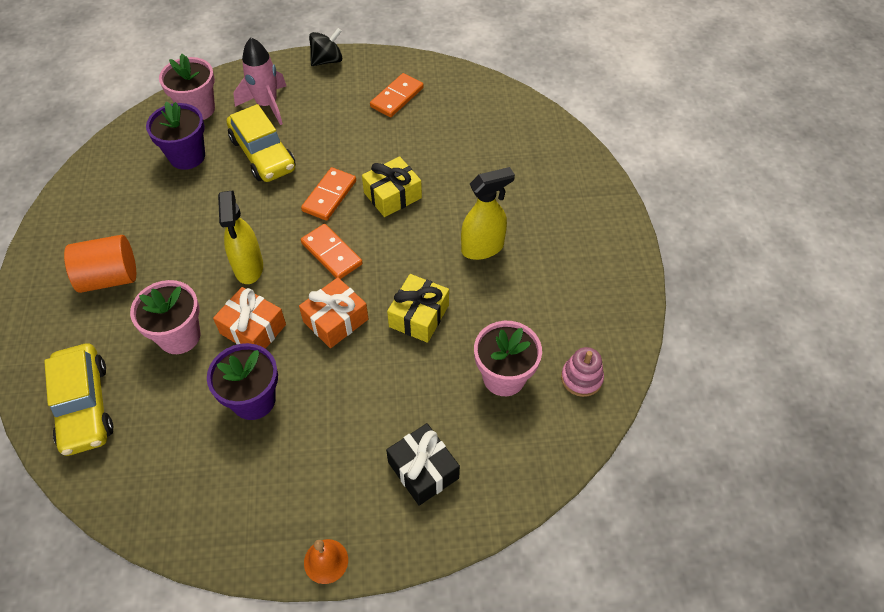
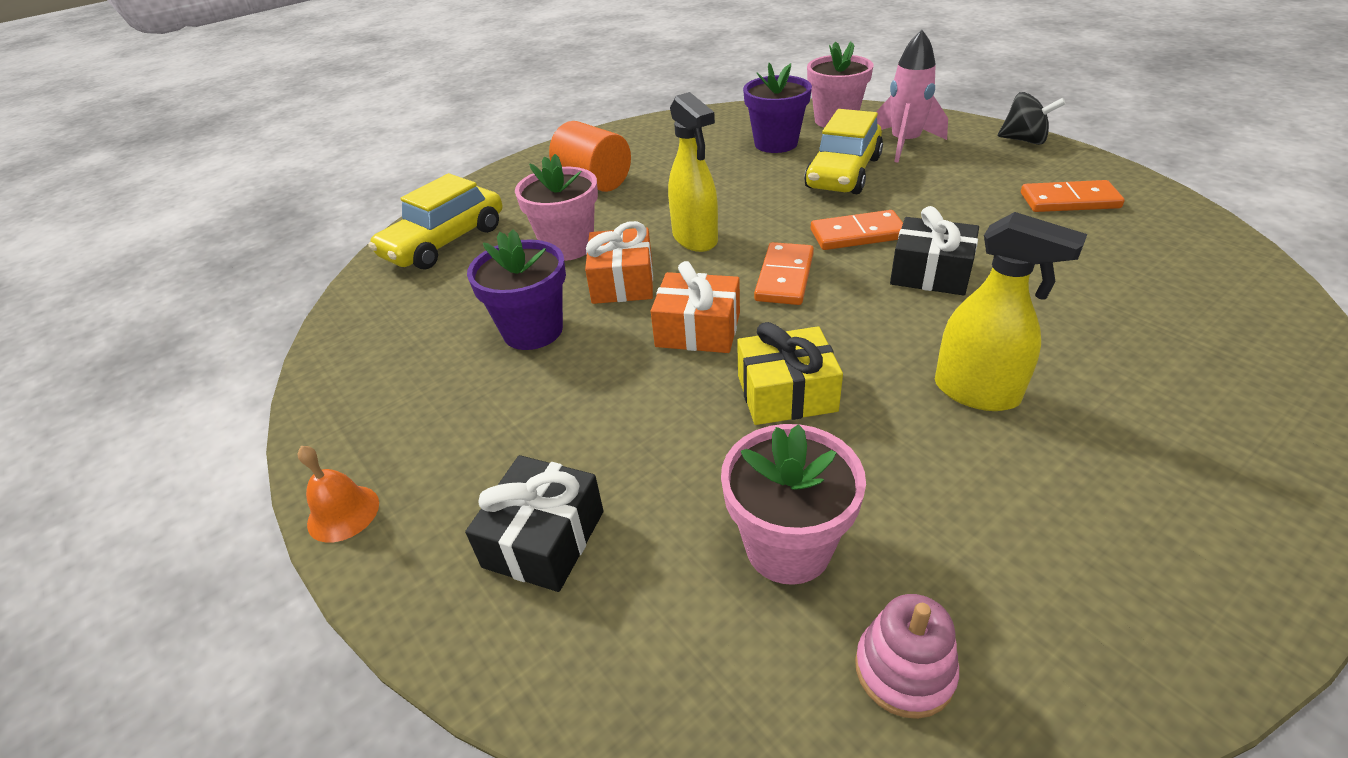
camera: 60 degrees right, 15 degrees down
(249, 268) = (695, 239): yellow spray bottle -> yellow spray bottle turned 75 degrees counterclockwise
(392, 195) = (930, 273): yellow gift -> black gift

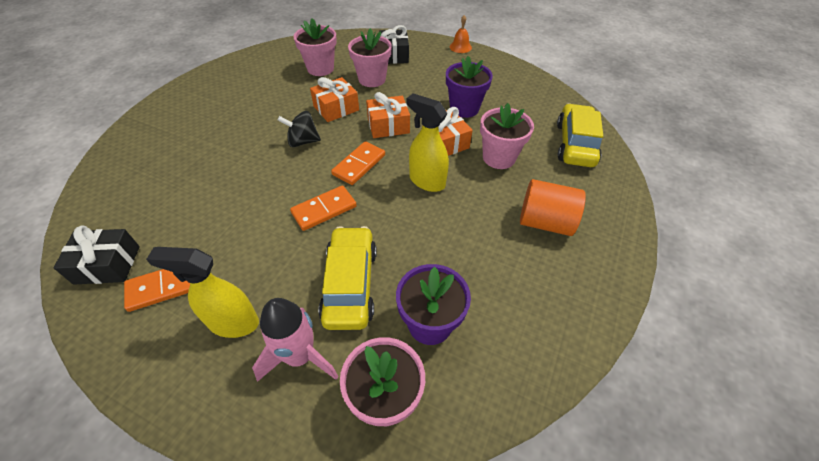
camera: 150 degrees right, 10 degrees up
(662, 458) = (372, 79): none -> pink flower pot
(784, 277) = (359, 165): orange domino -> orange domino turned 45 degrees clockwise
(786, 393) = (336, 108): yellow gift -> orange gift
(904, 670) = (284, 55): pink stacking toy -> none
(930, 273) = (276, 187): black gift -> black gift (107, 265)
(977, 392) = (257, 125): yellow spray bottle -> yellow spray bottle (233, 323)
(1024, 140) = (171, 398): black spinning top -> black spinning top (303, 141)

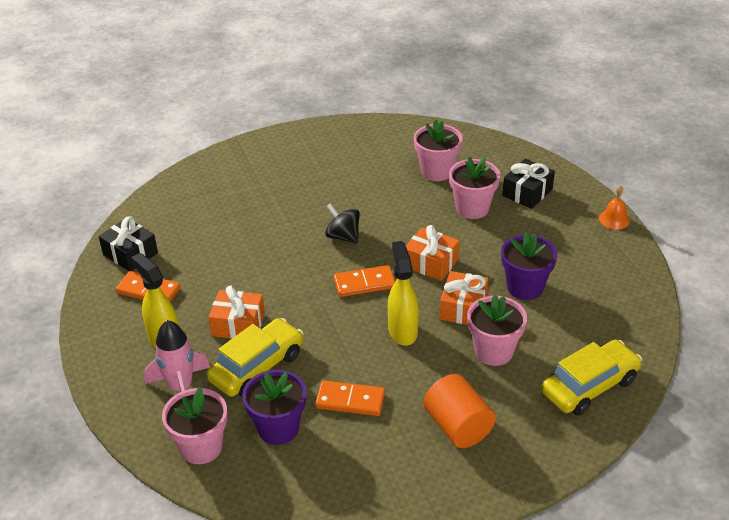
camera: 45 degrees right, 10 degrees down
(324, 210) = (298, 303): orange domino -> orange domino (350, 401)
(336, 108) = (405, 220): orange gift -> orange gift (238, 324)

